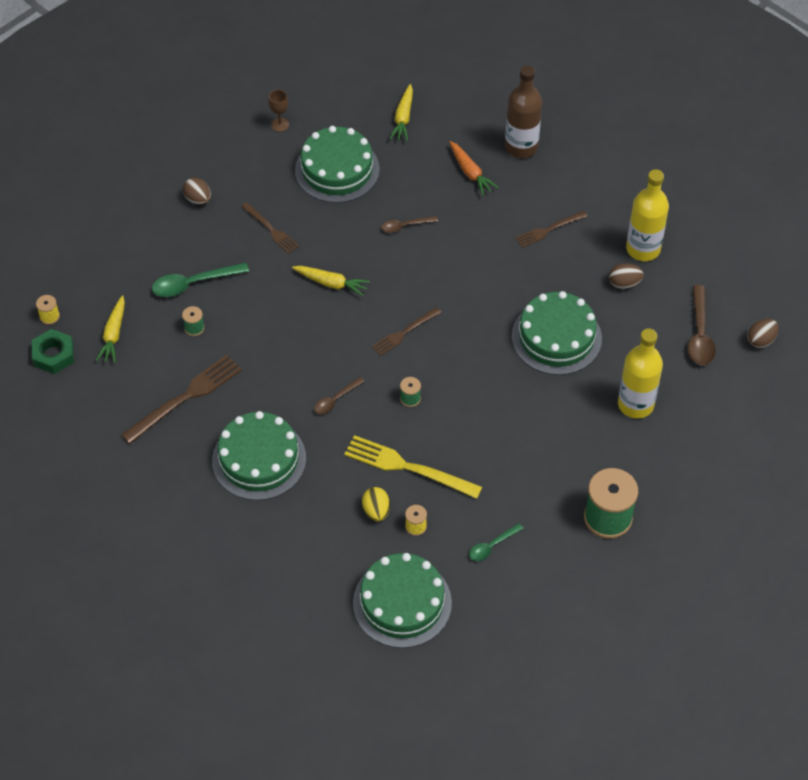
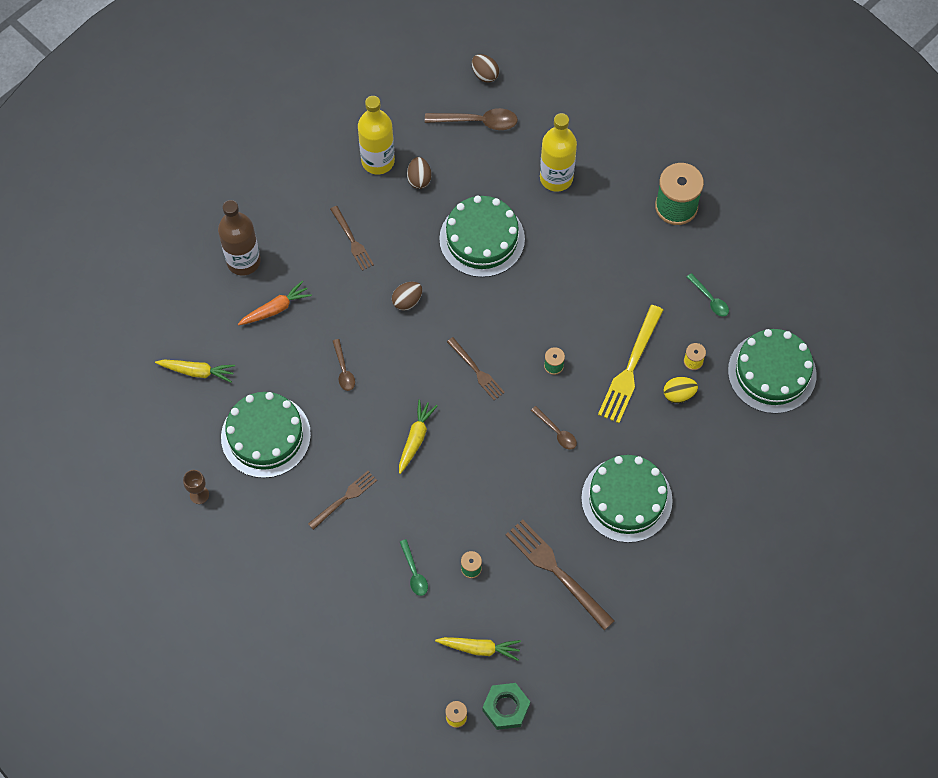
camera: 90 degrees left, 10 degrees up
(193, 283) = (414, 573): green spoon -> green spoon, size x0.60
(198, 199) = (301, 574): brown egg -> brown egg (407, 301)

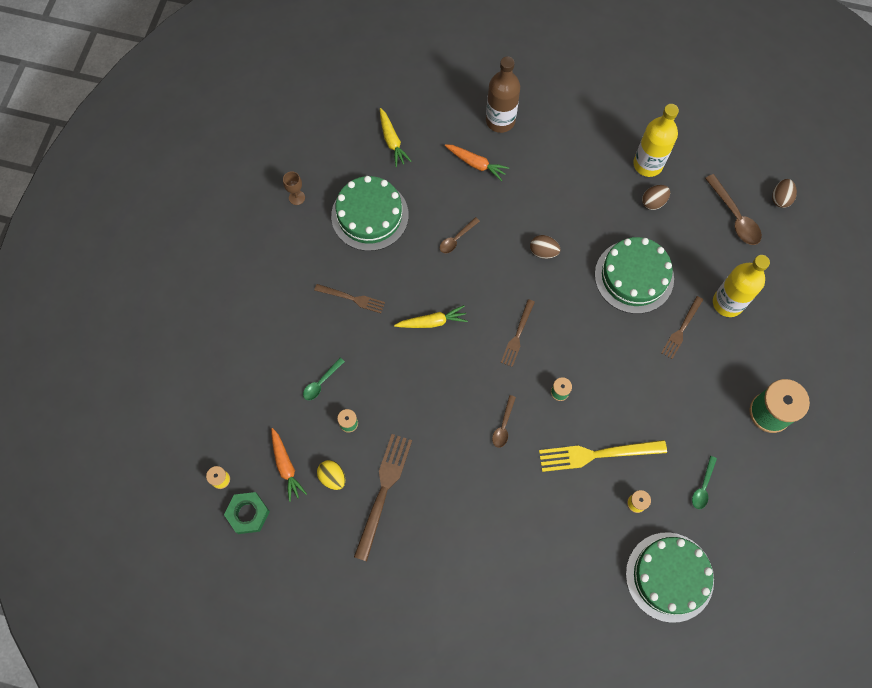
camera: 60 degrees right, 5 degrees up
(352, 240) = (568, 184): brown fork -> brown fork (681, 329)
(479, 648) = (286, 466): yellow carrot -> orange carrot
(626, 499) = (478, 514): green cake -> none
(678, 394) = (598, 507): yellow egg -> yellow egg (332, 477)

